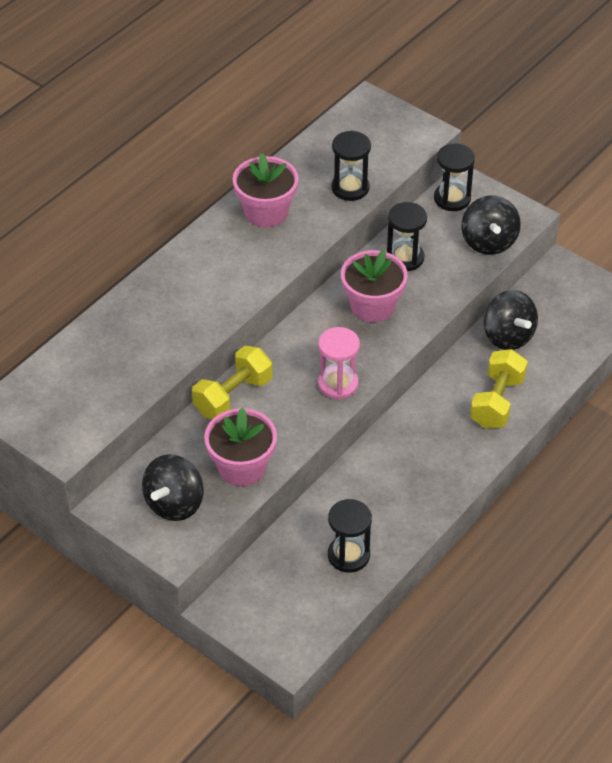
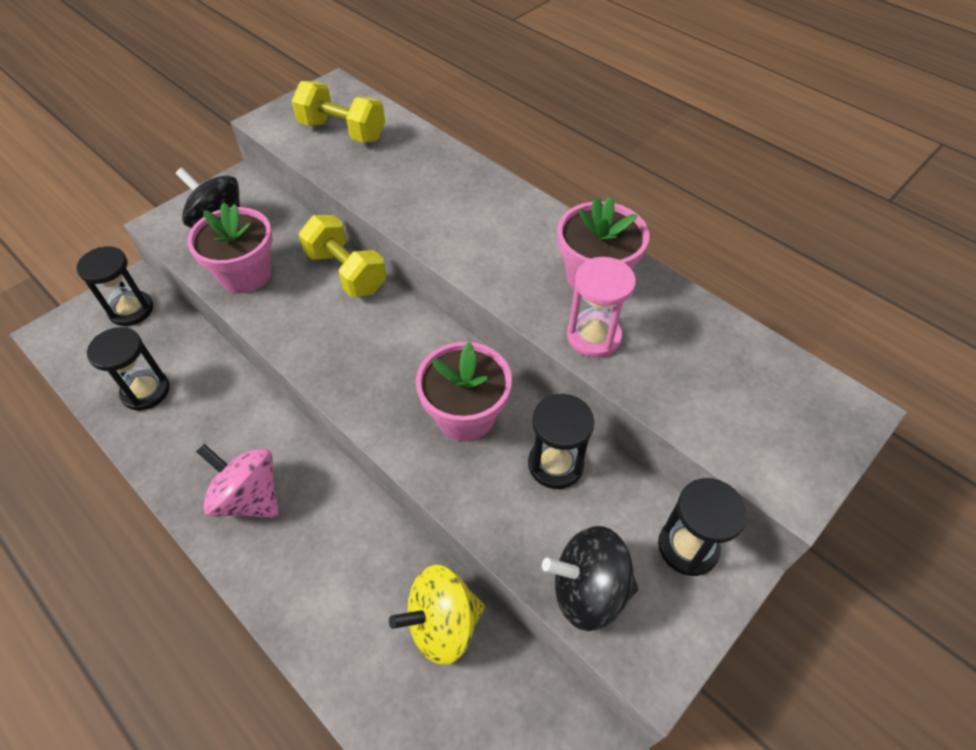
camera: 95 degrees right, 5 degrees up
(338, 384) = (339, 367): pink hourglass -> pink hourglass (593, 336)
(350, 188) = (646, 370): black hourglass -> black hourglass (131, 310)
(437, 457) = (249, 497): none -> pink spinning top
(497, 402) = (321, 587): yellow dumbbell -> yellow dumbbell (342, 131)
(508, 336) = (442, 624): black spinning top -> yellow spinning top

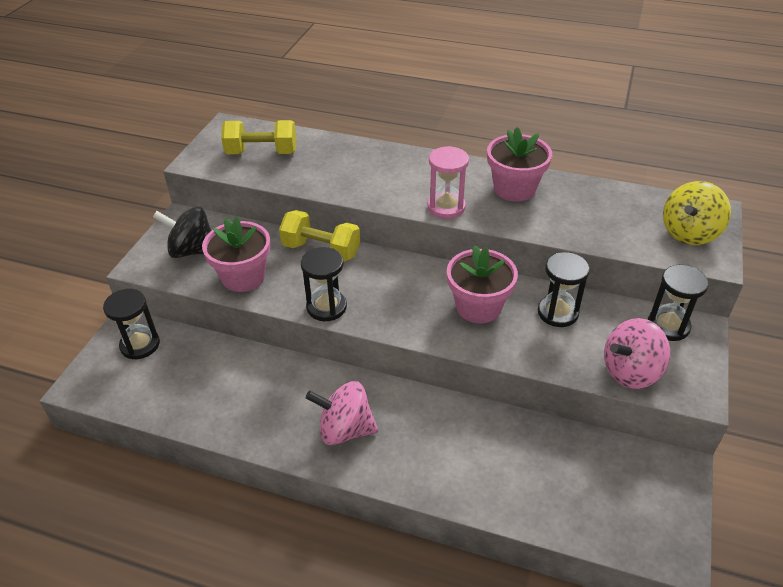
camera: 25 degrees left, 10 degrees down
(146, 391) = (202, 394): black hourglass -> black hourglass (326, 307)
(442, 624) = (541, 446): yellow spinning top -> yellow spinning top (689, 233)
(588, 590) = (630, 371): black spinning top -> pink spinning top
(593, 336) = (541, 222): pink hourglass -> pink hourglass (446, 207)

